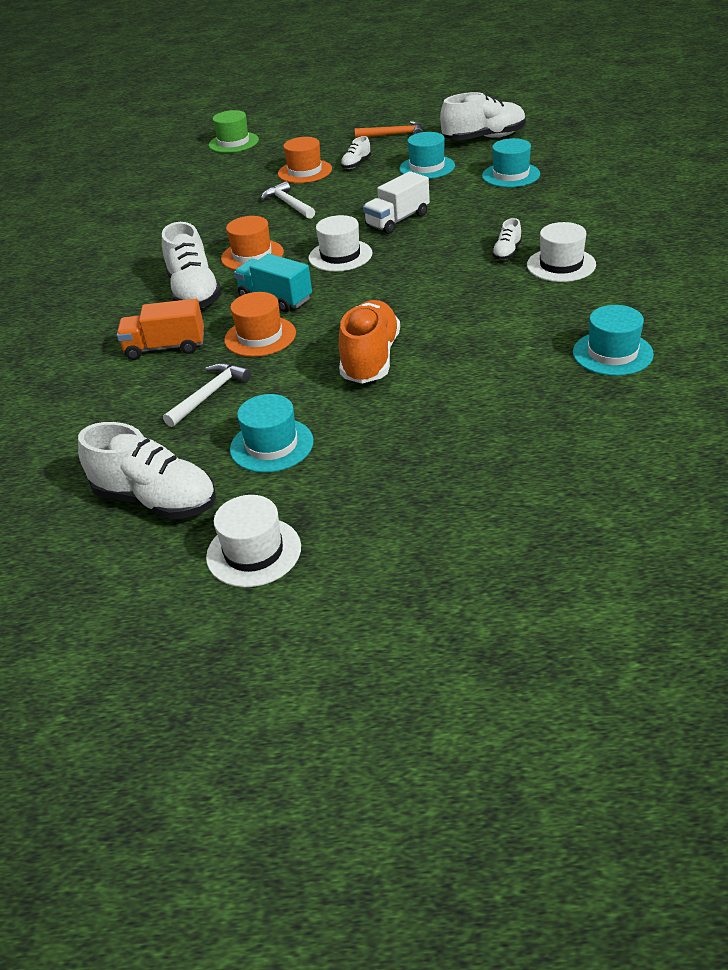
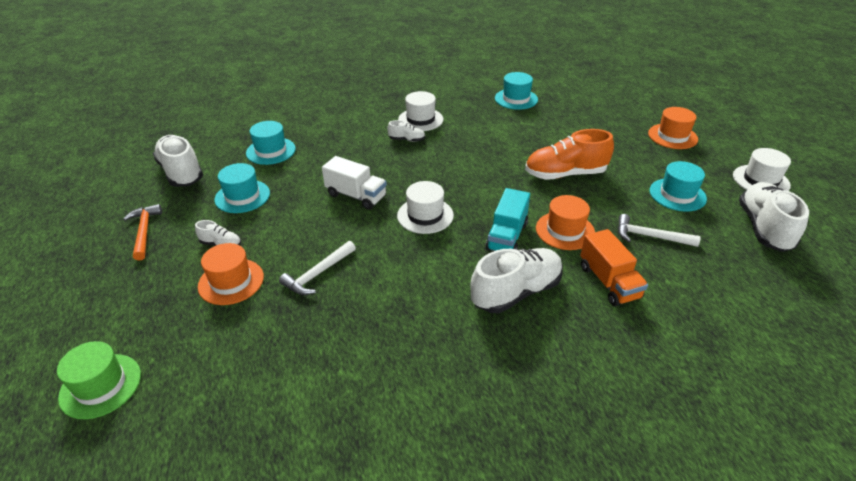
camera: 110 degrees left, 0 degrees up
(252, 255) = (435, 271): orange hat -> orange hat (672, 136)

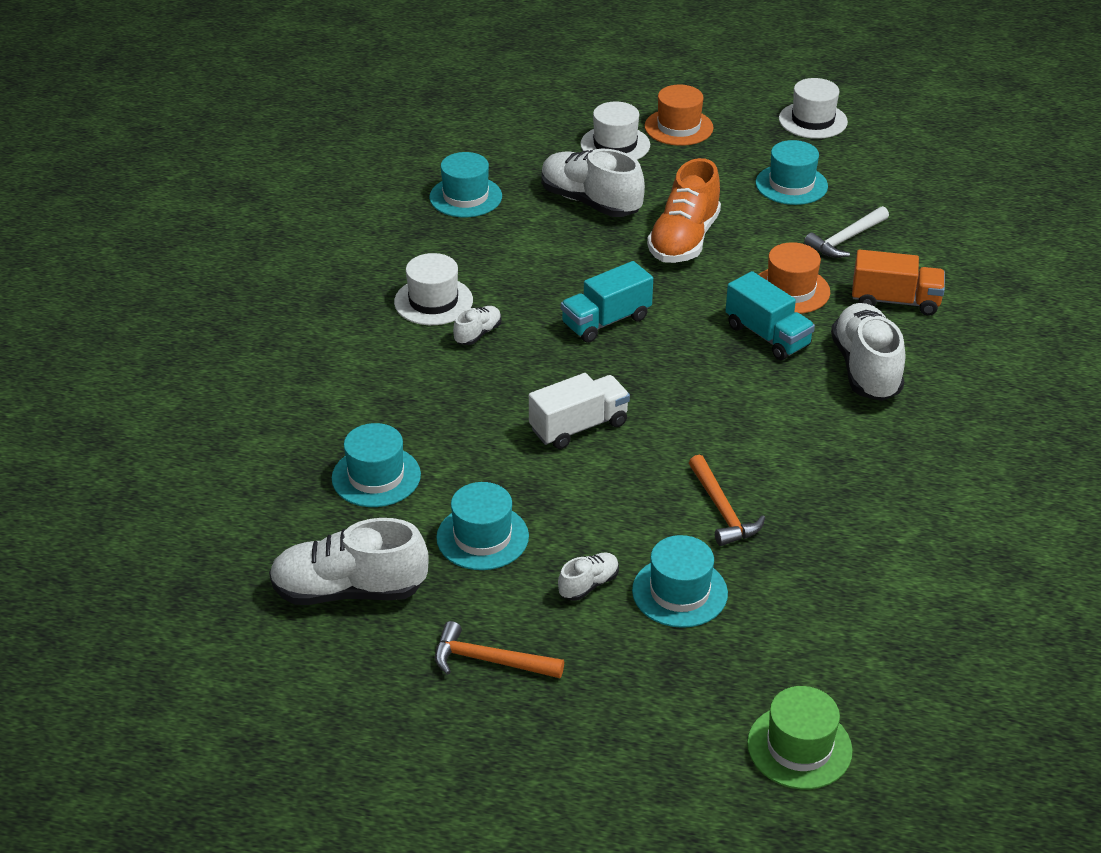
camera: 60 degrees left, 0 degrees up
(231, 281) = (679, 592): orange hat -> turquoise hat
(318, 274) = (722, 510): white hammer -> orange hammer
(425, 215) = (674, 382): white hat -> white hat (615, 145)
(458, 173) = (606, 321): none -> turquoise truck
(763, 228) = (888, 164): white shoe -> white shoe (590, 202)

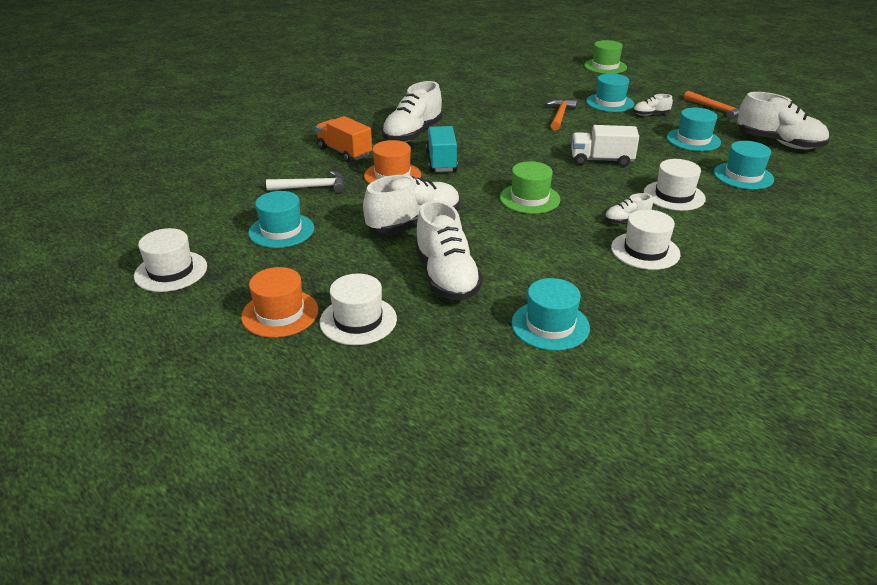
camera: 145 degrees left, 5 degrees down
(447, 397) = (674, 196): none -> white hat
(606, 321) = (529, 198): turquoise truck -> green hat
(684, 240) = (414, 224): orange shoe -> white shoe

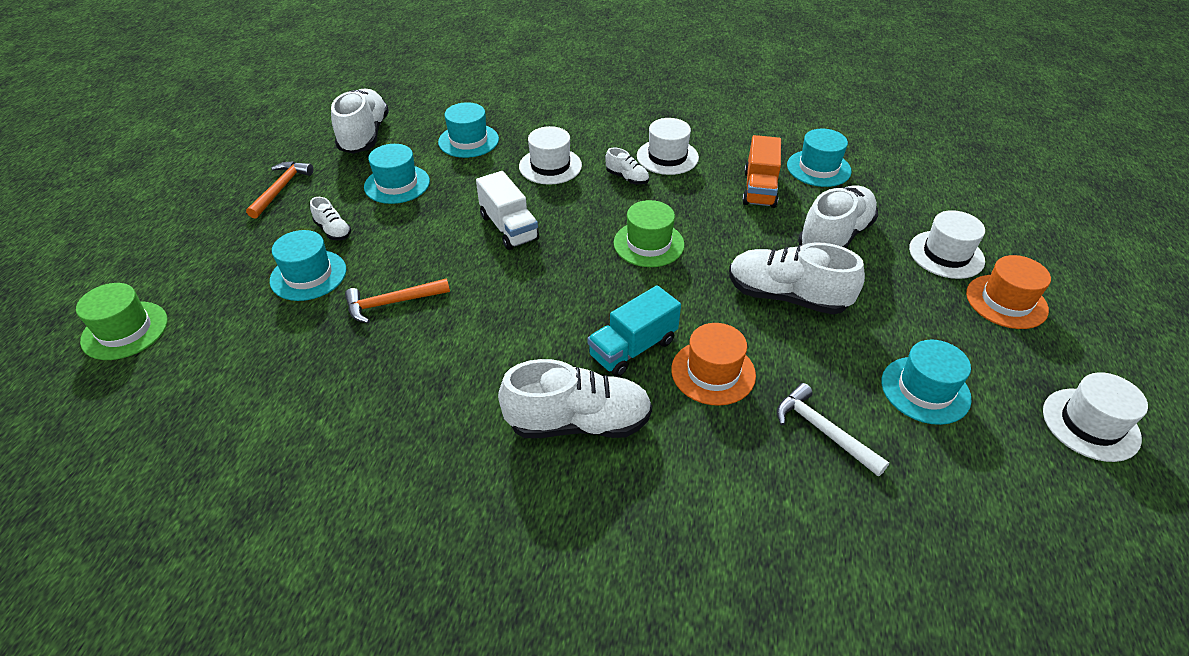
camera: 125 degrees left, 10 degrees up
(344, 152) = (705, 465): orange truck -> orange truck (759, 189)

